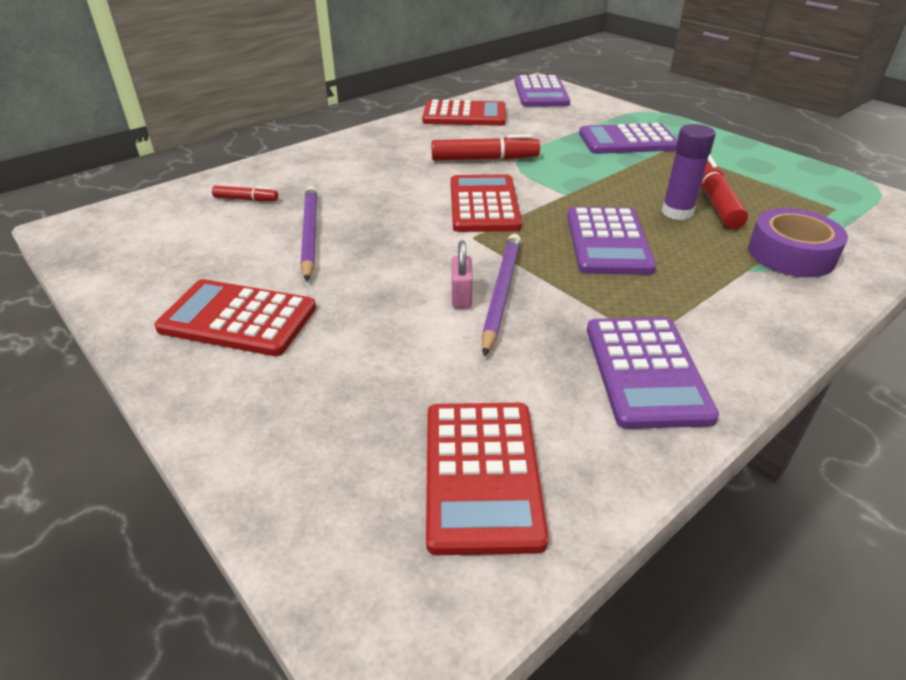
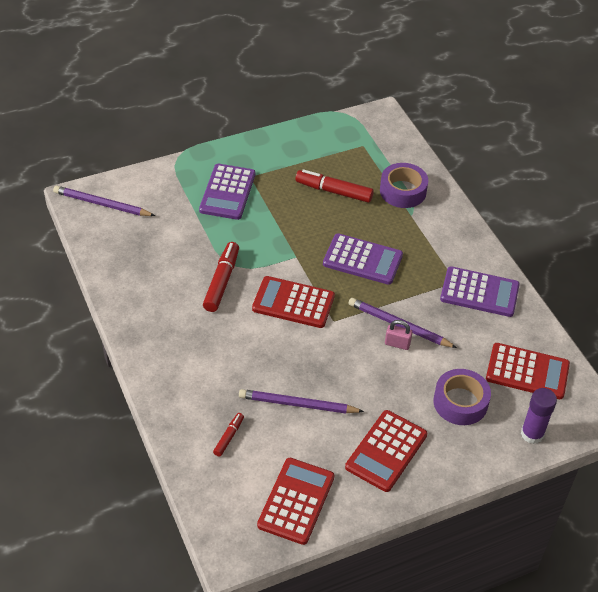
camera: 75 degrees left, 10 degrees up
(363, 385) = (460, 402): none -> purple tape
(464, 115) = (127, 268): red calculator -> red calculator (296, 501)
(540, 93) = (102, 204): purple calculator -> purple pencil
(677, 212) = (341, 214): purple glue stick -> purple glue stick (532, 434)

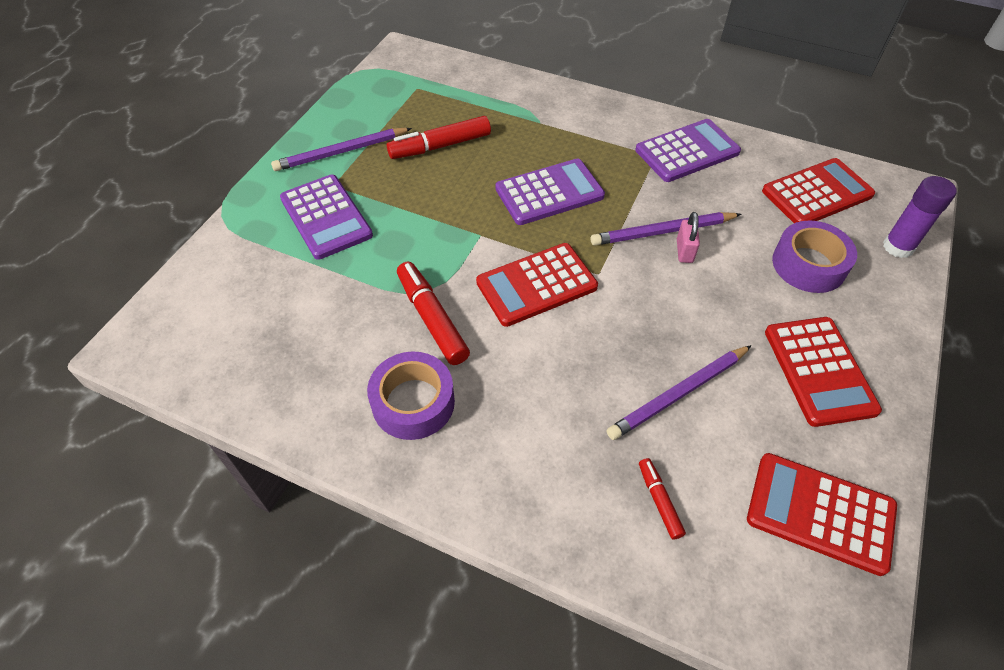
camera: 40 degrees left, 5 degrees up
(102, 204) = (177, 331): purple pencil -> purple pencil (341, 152)
(296, 501) = (820, 513): red calculator -> red calculator turned 45 degrees counterclockwise
(397, 344) = (684, 251): pink padlock -> pink padlock turned 60 degrees counterclockwise
(403, 191) = (505, 106): purple tape -> purple tape (413, 402)

